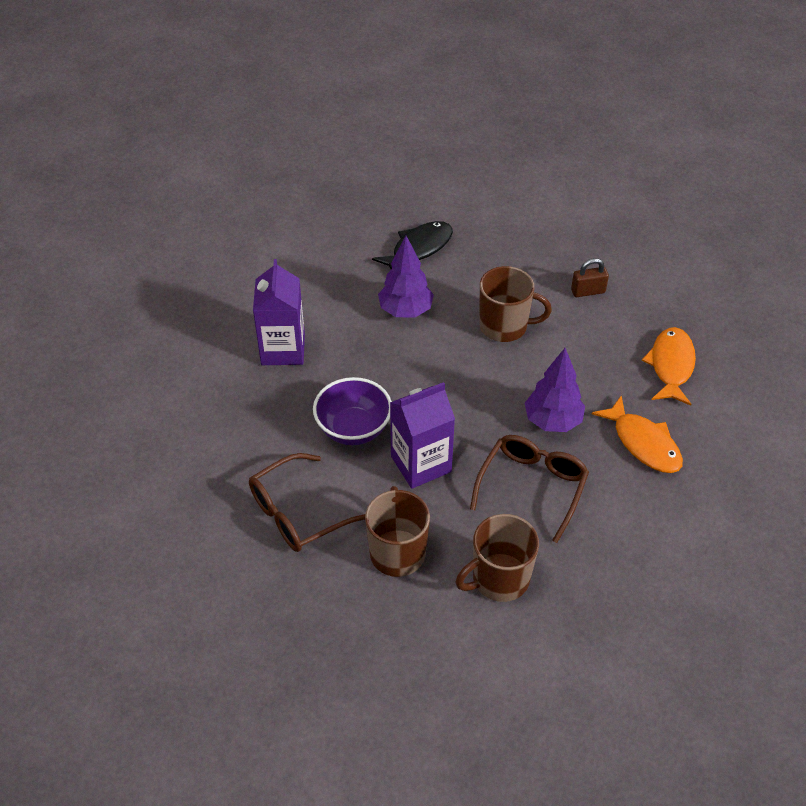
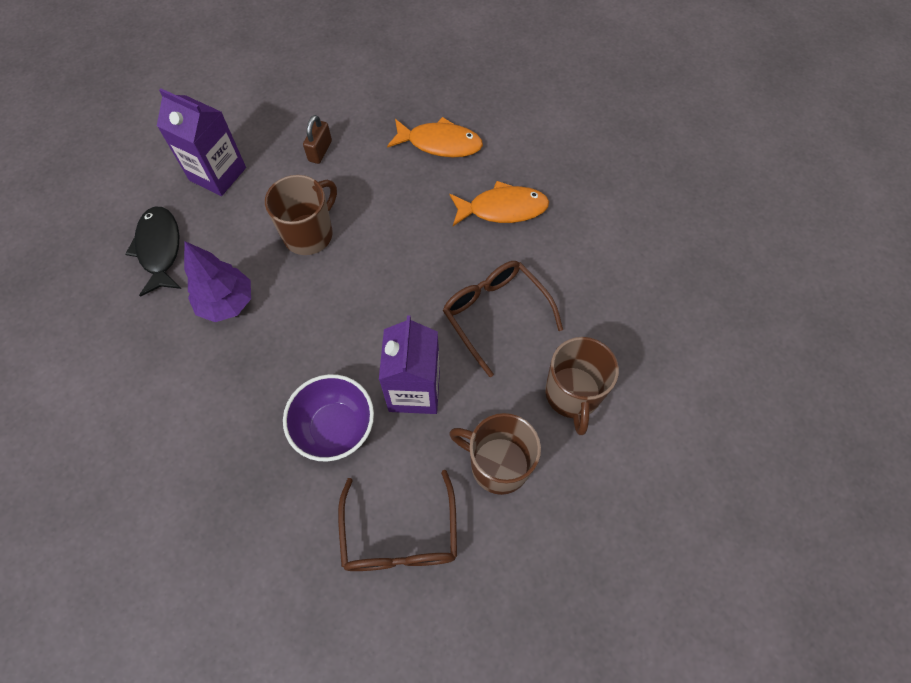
camera: 60 degrees left, 15 degrees up
(283, 349) = (186, 443): purple carton -> purple carton (218, 174)
(552, 421) = (438, 259): purple tree -> none
(671, 365) = (440, 143): orange fish -> orange fish turned 150 degrees clockwise

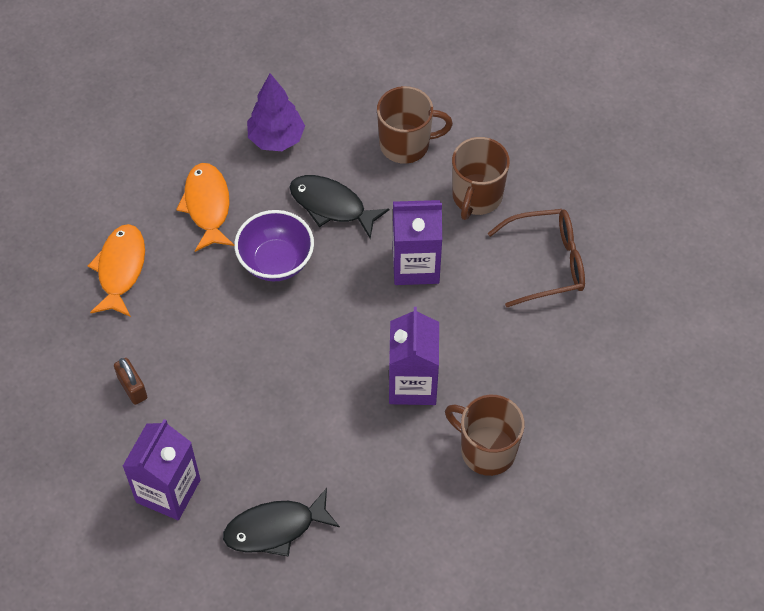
camera: 95 degrees left, 5 degrees down
(227, 303) = (338, 444): purple tree -> purple tree (276, 139)
(275, 374) = (412, 384): none -> purple carton
(309, 234) = (247, 380): brown mug -> brown mug (486, 450)
(320, 151) = (132, 388): brown padlock -> brown padlock turned 45 degrees clockwise
(335, 428) = (460, 325): purple bowl -> purple bowl (276, 261)
(495, 315) = (331, 206): brown glasses -> black fish

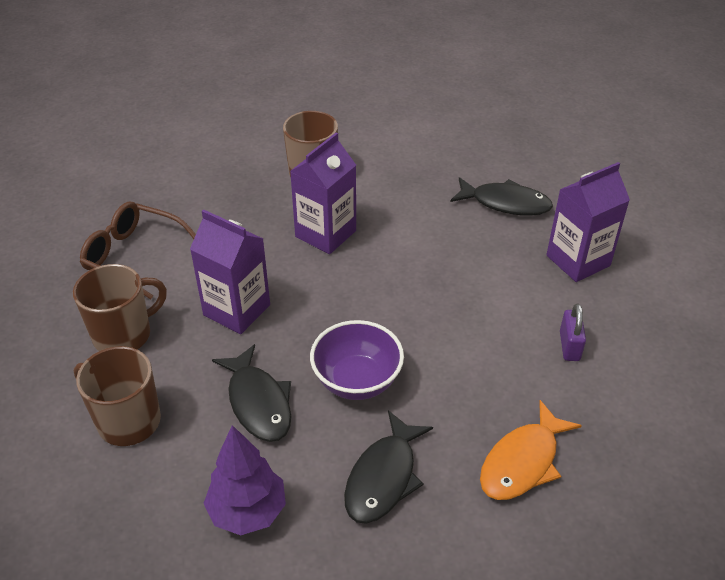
camera: 145 degrees left, 15 degrees down
(132, 388) = (569, 346): brown padlock -> purple padlock
(207, 206) = (383, 477): orange fish -> black fish

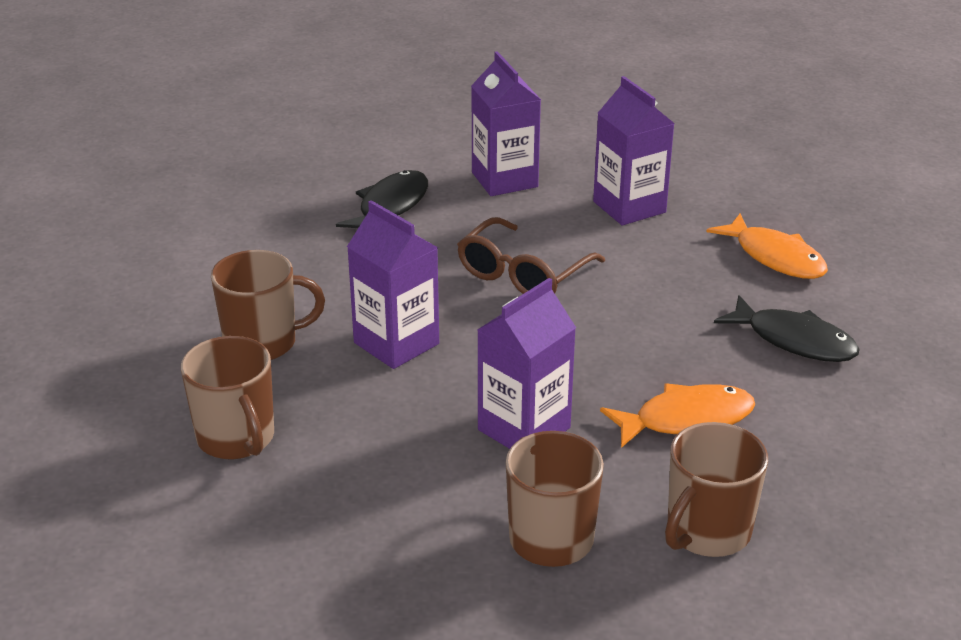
camera: 80 degrees left, 10 degrees down
(134, 256) = (381, 527): brown glasses -> brown glasses (523, 273)
(214, 183) = (236, 438): none -> brown mug
(248, 511) = (840, 436): purple tree -> none
(258, 402) = (686, 419): black fish -> orange fish
(357, 381) = (660, 344): purple bowl -> none
(569, 346) = (629, 207): purple padlock -> purple carton

